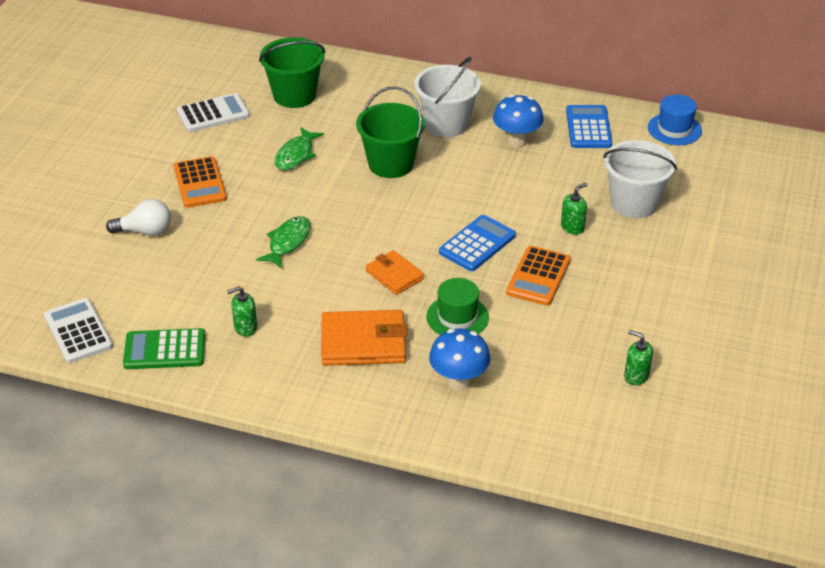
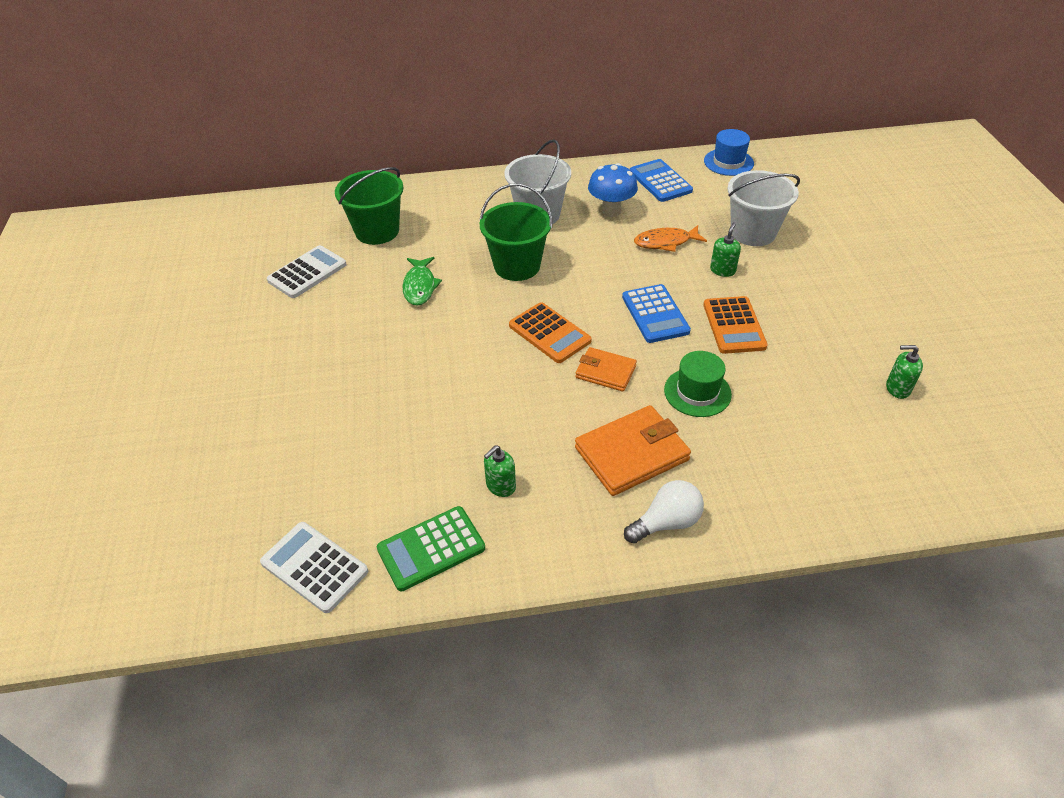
camera: 25 degrees left, 5 degrees up
(145, 231) = (316, 418): white light bulb -> white light bulb (666, 522)
(200, 183) = (341, 346): orange calculator -> orange calculator (549, 333)
(288, 242) = (476, 376): green fish -> none
(459, 381) = (754, 458): blue mushroom -> none
(477, 244) = (655, 314): blue calculator -> blue calculator turned 150 degrees clockwise
(542, 185) = (665, 242): none -> orange fish

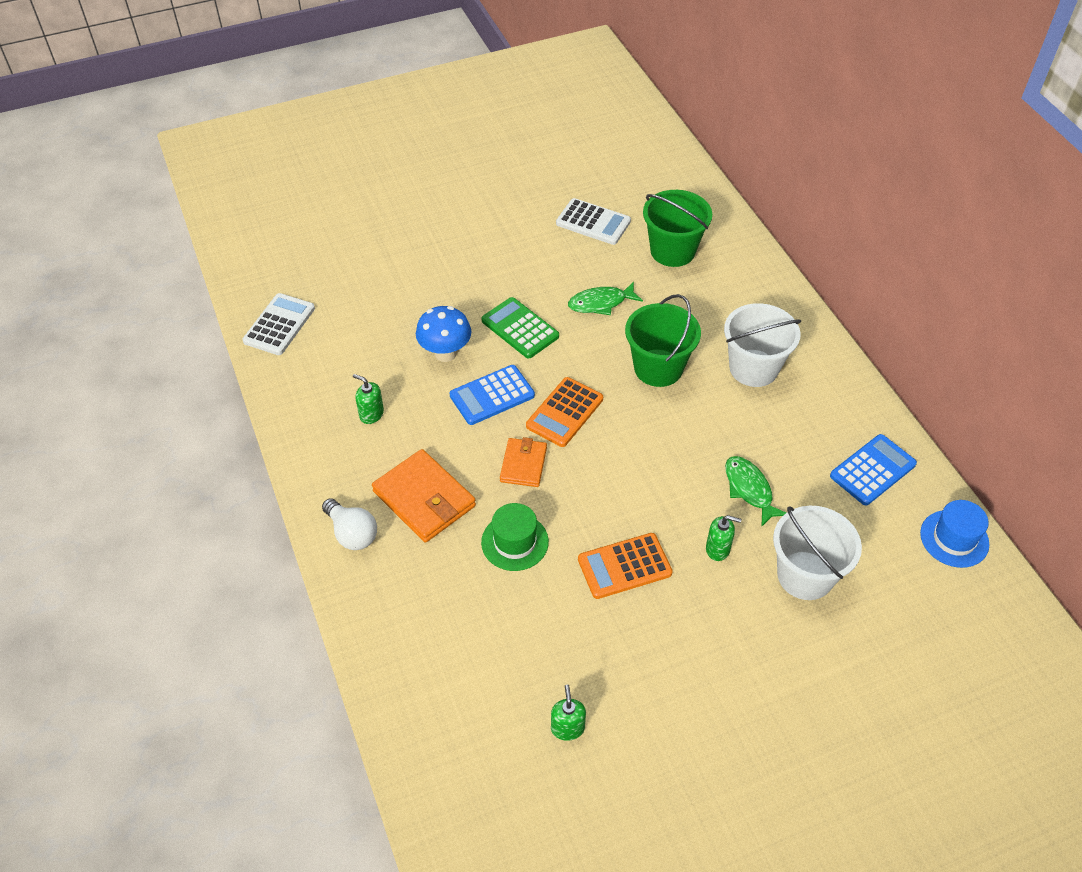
camera: 75 degrees right, 5 degrees up
(431, 549) = (304, 385): green calculator -> green calculator (520, 328)
(611, 211) = (789, 431): blue mushroom -> blue mushroom (445, 353)
(655, 314) = (620, 494): blue calculator -> blue calculator (492, 396)
(665, 242) = (749, 489): orange fish -> green fish

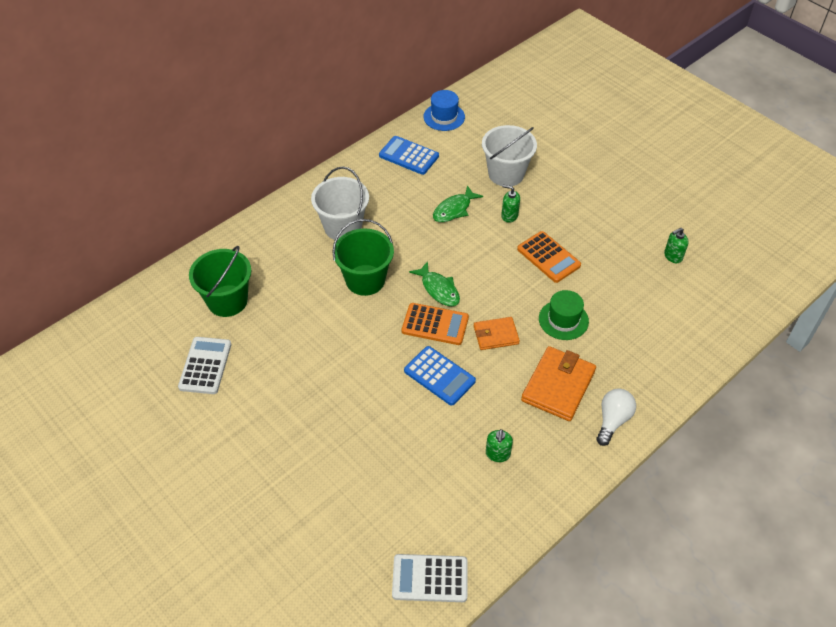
camera: 110 degrees left, 0 degrees up
(445, 353) = (408, 424): blue mushroom -> none
(520, 328) = (358, 380): green calculator -> none
(601, 303) = (307, 333): green fish -> green fish (438, 289)
(718, 549) = (509, 215): green soap dispenser -> green soap dispenser turned 60 degrees counterclockwise

